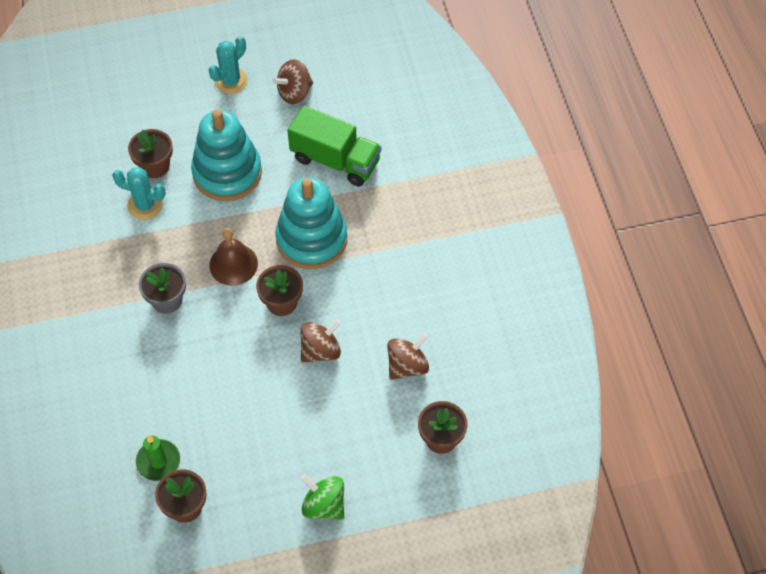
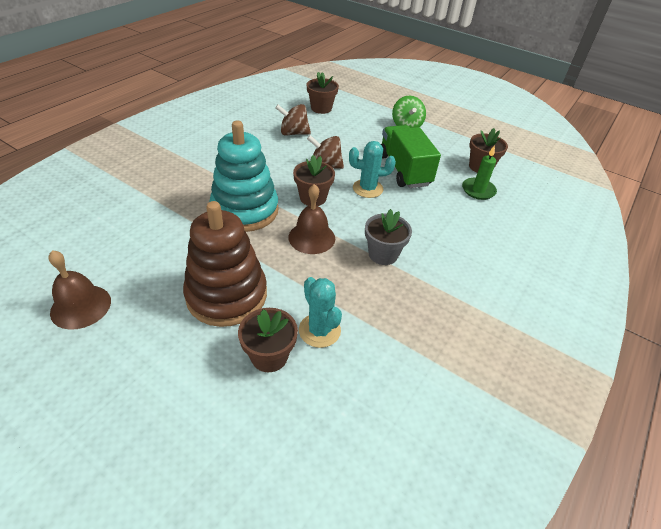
camera: 135 degrees left, 15 degrees down
(227, 173) = (227, 295): turquoise stacking toy -> brown stacking toy
(231, 81) = (95, 371): turquoise cactus -> turquoise cactus (367, 188)
(294, 92) = (81, 306): brown spinning top -> brown bell
(335, 160) = (152, 236): green truck -> green truck (404, 170)

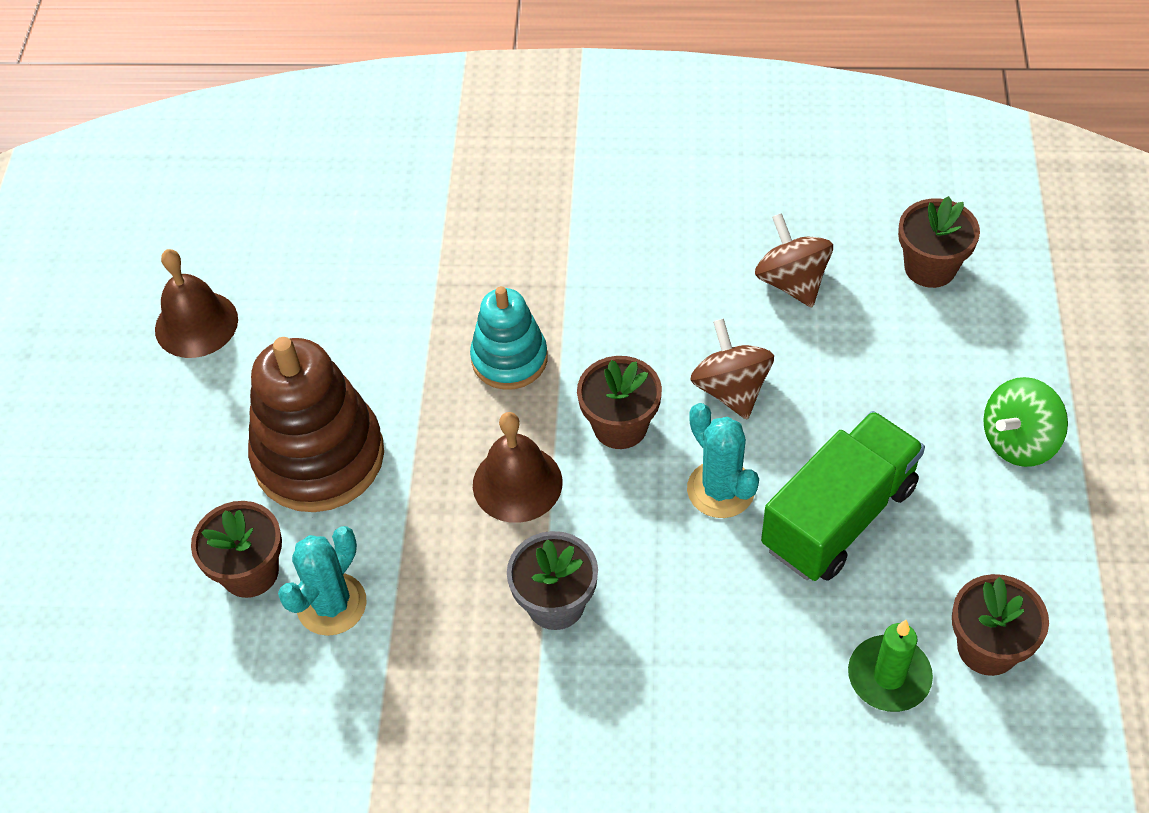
camera: 65 degrees right, 10 degrees up
(245, 210) = (509, 359): turquoise stacking toy -> turquoise stacking toy, size x0.60

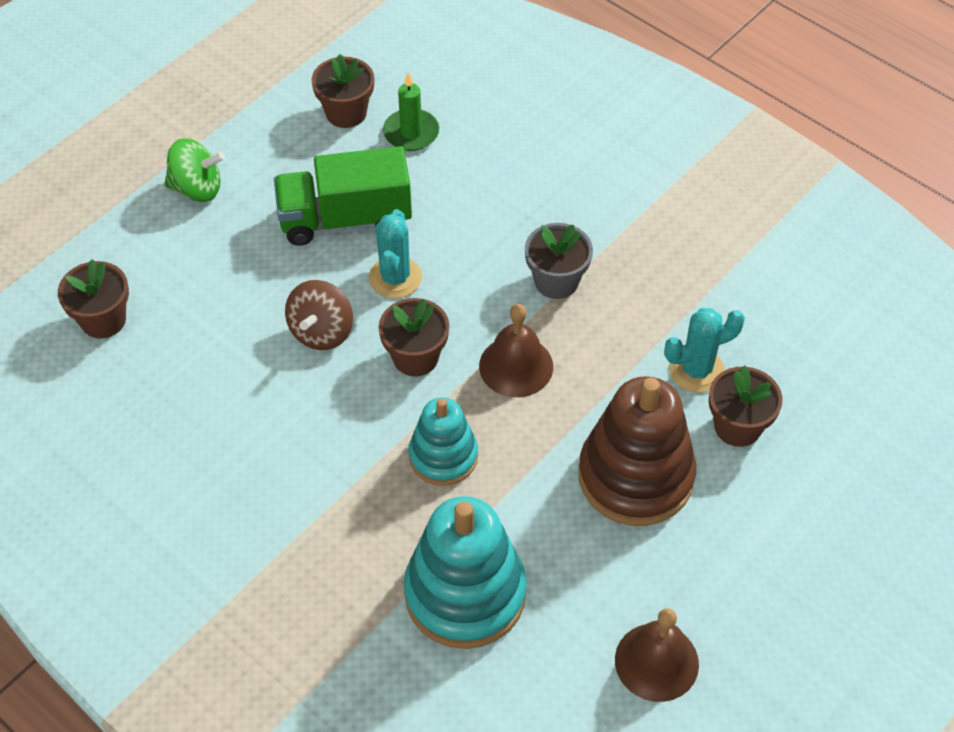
camera: 145 degrees left, 0 degrees up
(394, 272) = (465, 594): none -> turquoise stacking toy
(792, 282) = (199, 374): brown spinning top -> none

